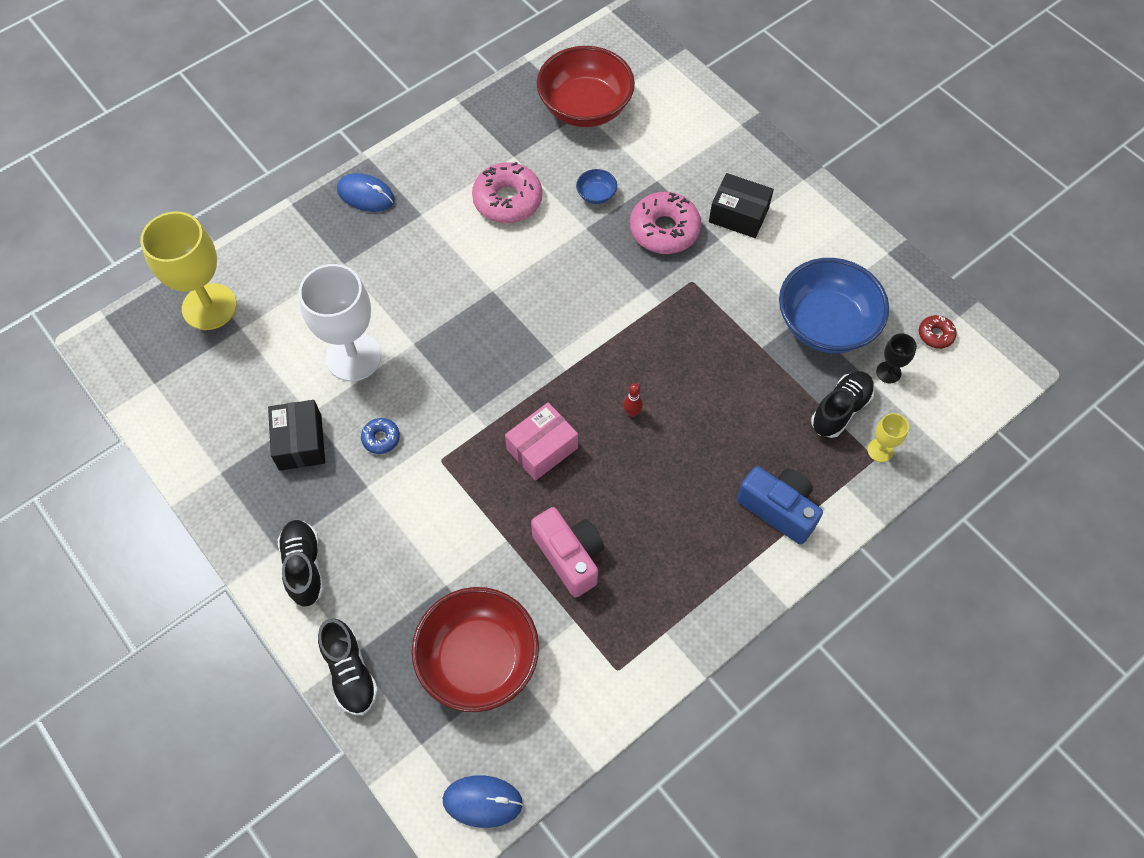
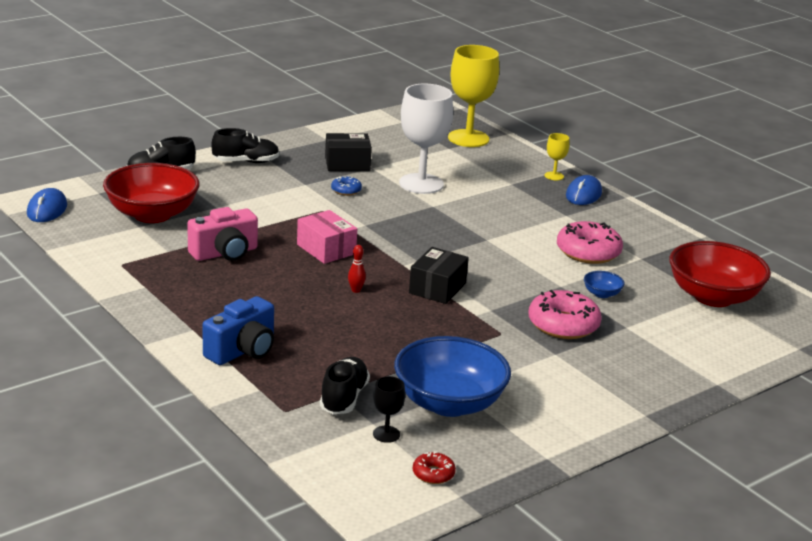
camera: 90 degrees right, 35 degrees down
(738, 215) = (588, 368): black box -> black box (437, 288)
(840, 410) = (344, 398): black shoe -> black shoe turned 120 degrees counterclockwise
(880, 450) = (293, 415): yellow goblet -> yellow goblet (554, 176)

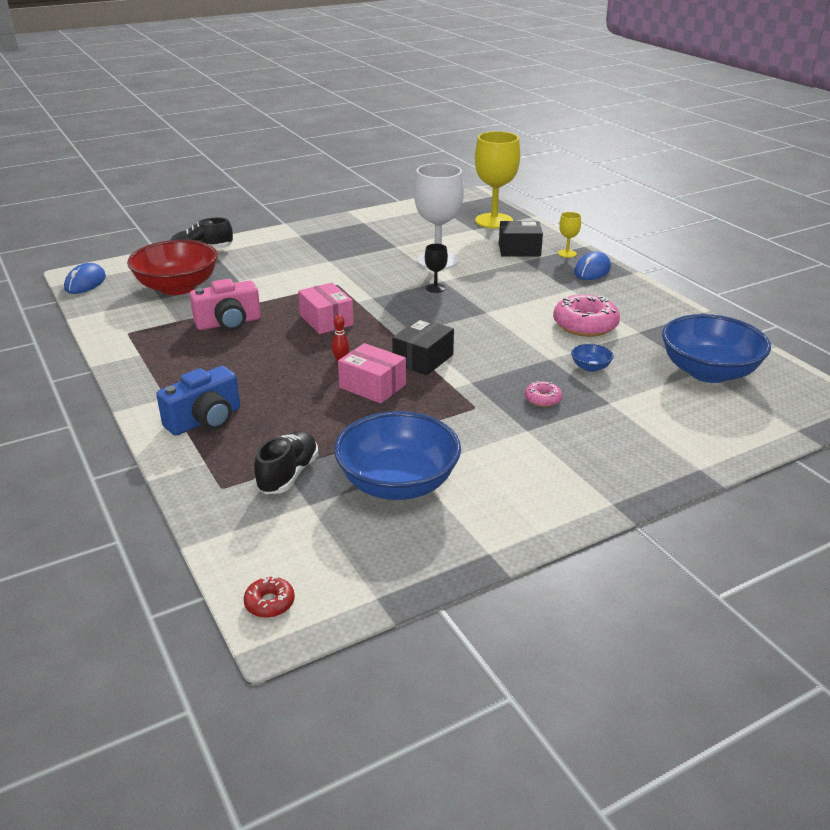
camera: 10 degrees right, 5 degrees up
(246, 162) = (282, 241): black shoe -> none
(346, 190) = (365, 266): blue donut -> none
(347, 164) = (374, 243): black box -> black box (519, 250)
(386, 434) = (319, 518): black goblet -> black goblet (435, 288)
(396, 315) = (372, 386): none -> pink box
(433, 474) = (355, 568): red donut -> red donut (269, 603)
(563, 325) = (542, 399): pink donut -> pink donut, size x0.50
(713, 297) = (708, 372): red bowl -> blue bowl

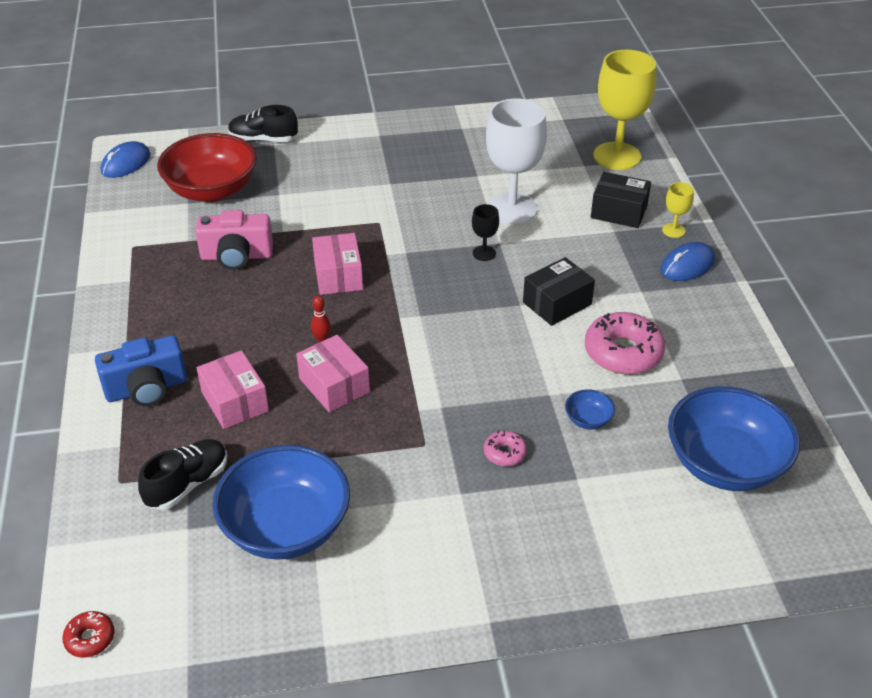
camera: 20 degrees right, 10 degrees up
(293, 413) = (235, 401): none -> pink box
(423, 359) = (408, 360): black box -> black box (557, 303)

